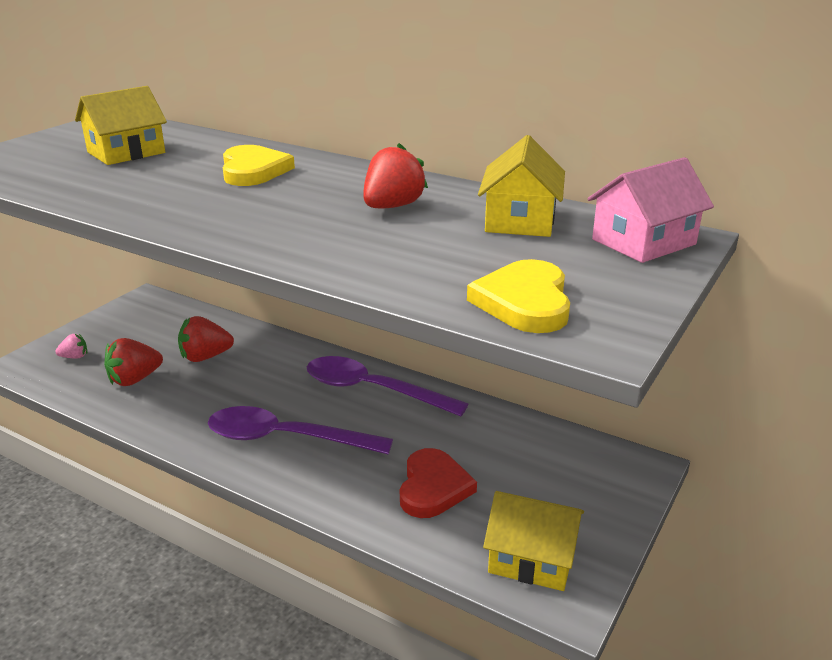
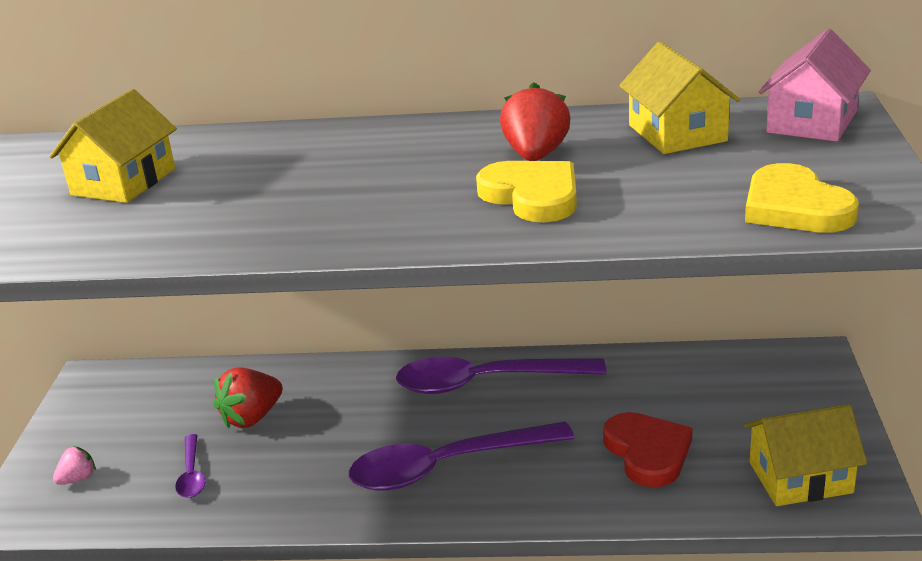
camera: 25 degrees left, 0 degrees up
(134, 379) = (192, 474): red strawberry -> purple spoon
(253, 170) = (320, 160): yellow heart -> yellow heart (532, 196)

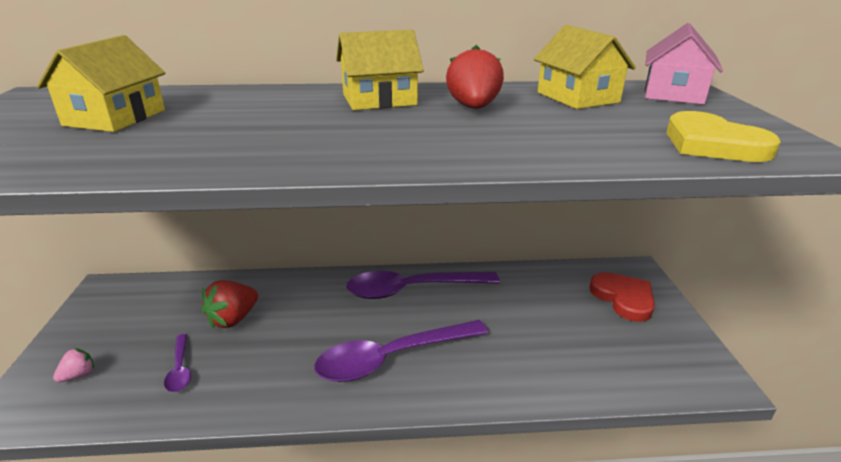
camera: 10 degrees left, 0 degrees up
(532, 196) = (484, 133): yellow heart -> none
(648, 452) = (544, 343): red heart -> red heart (623, 298)
(800, 477) = (663, 362): yellow house -> yellow house (379, 100)

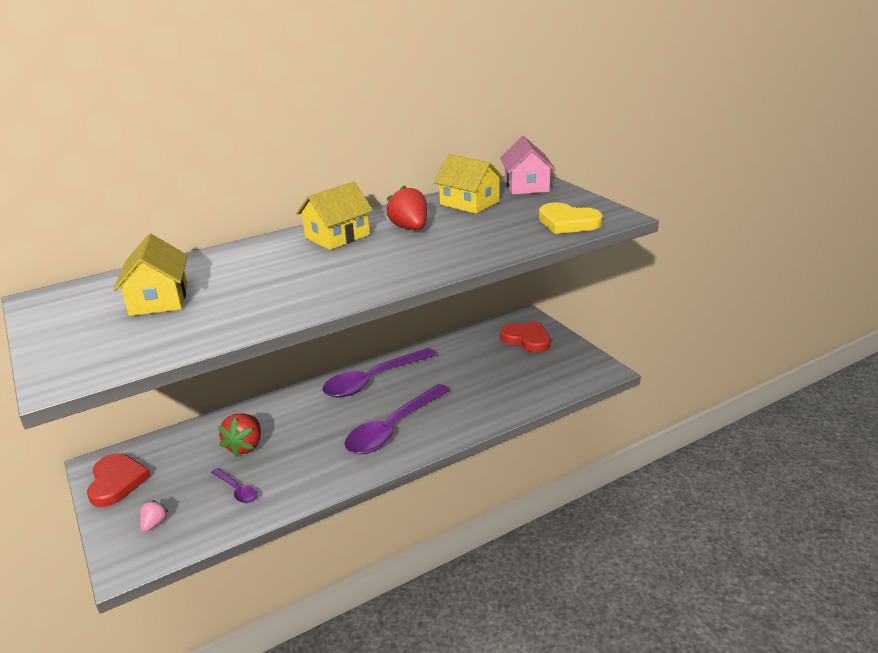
camera: 25 degrees left, 0 degrees up
(99, 312) = (117, 482): none -> red heart

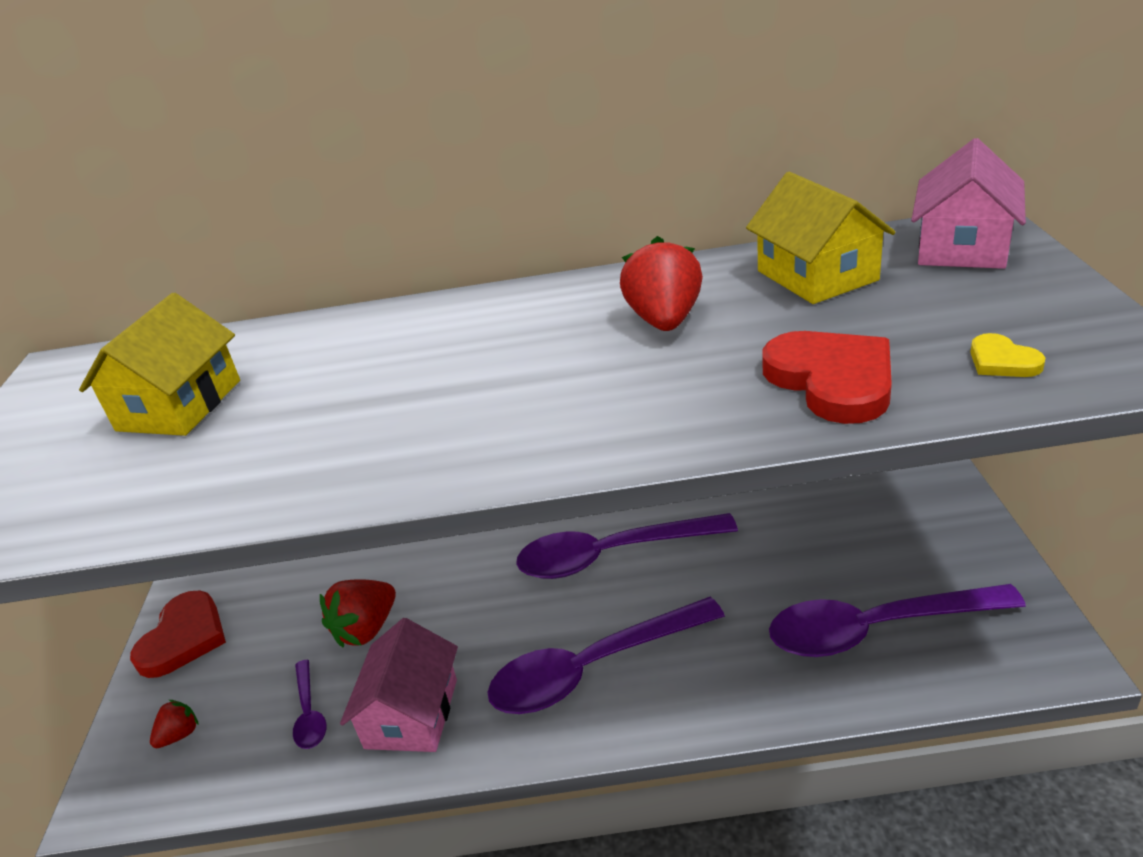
camera: 30 degrees right, 5 degrees up
(155, 523) = (180, 735): pink strawberry -> red strawberry
(302, 473) = (411, 713): none -> pink house
(337, 236) = (529, 319): yellow house -> none
(523, 379) = (875, 629): none -> purple spoon
(527, 339) = (923, 536): red heart -> red heart (832, 380)
(567, 222) = (1002, 361): yellow heart -> yellow heart, size x0.49

